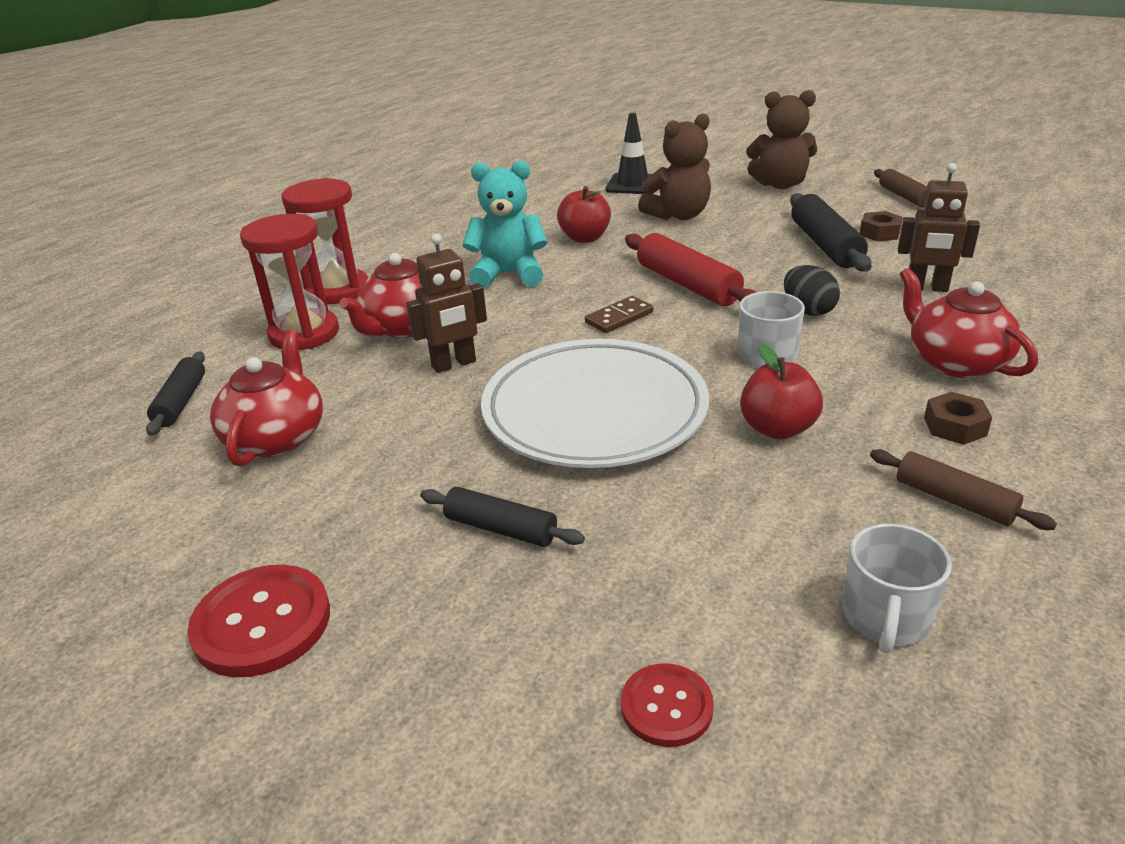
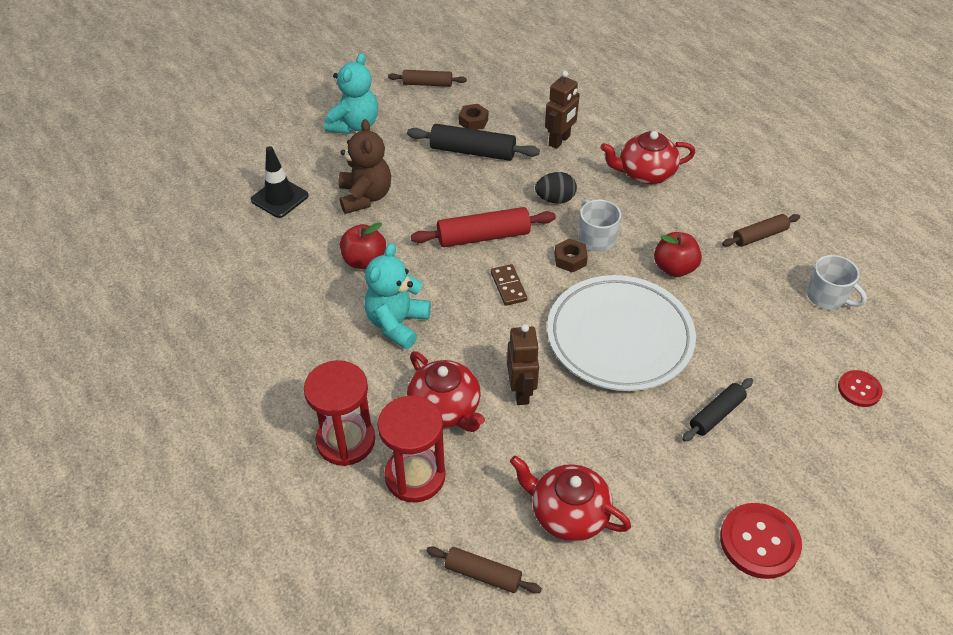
camera: 70 degrees left, 15 degrees up
(181, 402) = (483, 574): black rolling pin -> brown rolling pin
(780, 184) = (354, 125): brown teddy bear -> turquoise teddy bear
(955, 426) = (703, 205): brown nut -> brown nut (570, 259)

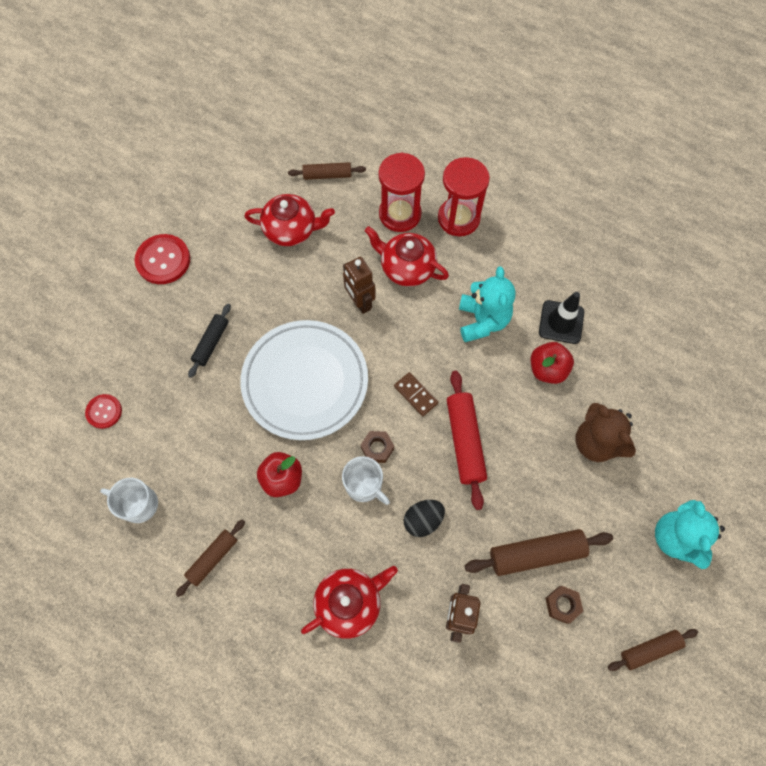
camera: 155 degrees right, 20 degrees up
(279, 198) = (668, 406): black traffic cone -> black traffic cone (561, 322)
(472, 152) = (536, 553): black rolling pin -> brown rolling pin
(483, 236) = (464, 441): red rolling pin -> red rolling pin turned 60 degrees counterclockwise

